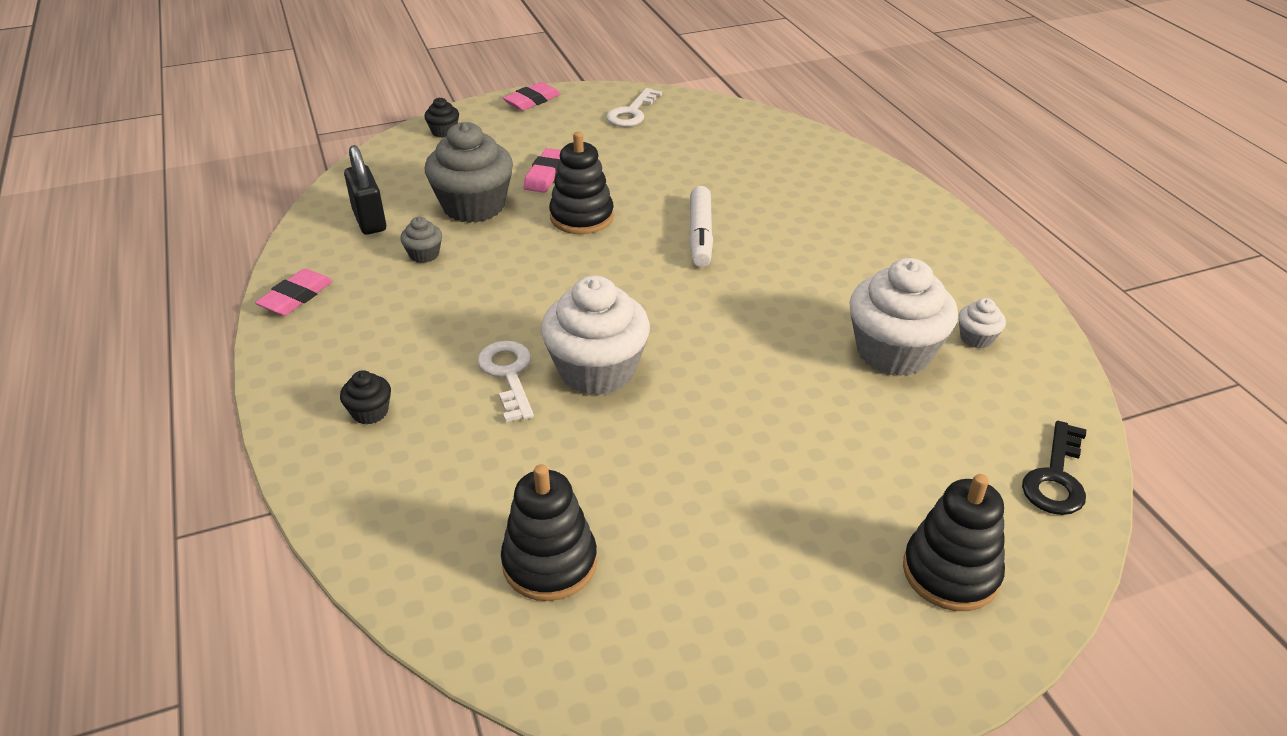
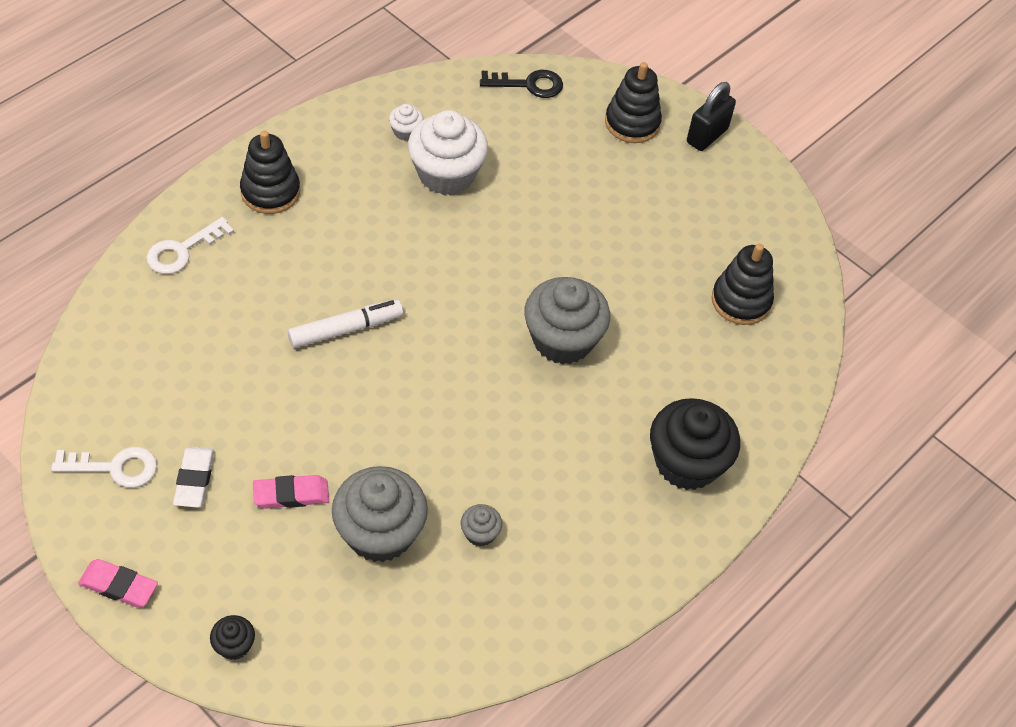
camera: 120 degrees left, 15 degrees up
(296, 297) = (593, 602): pink eraser -> none
(369, 220) = (448, 615): black padlock -> black padlock (707, 136)
(370, 412) = (686, 462): black cupcake -> black cupcake, size x2.24
(508, 375) = (598, 393): white key -> white key (182, 250)
(581, 217) = (357, 431): black stacking toy -> black stacking toy (270, 192)
(595, 139) = (194, 479): none -> white eraser
(597, 370) = (562, 339): white cupcake -> grey cupcake

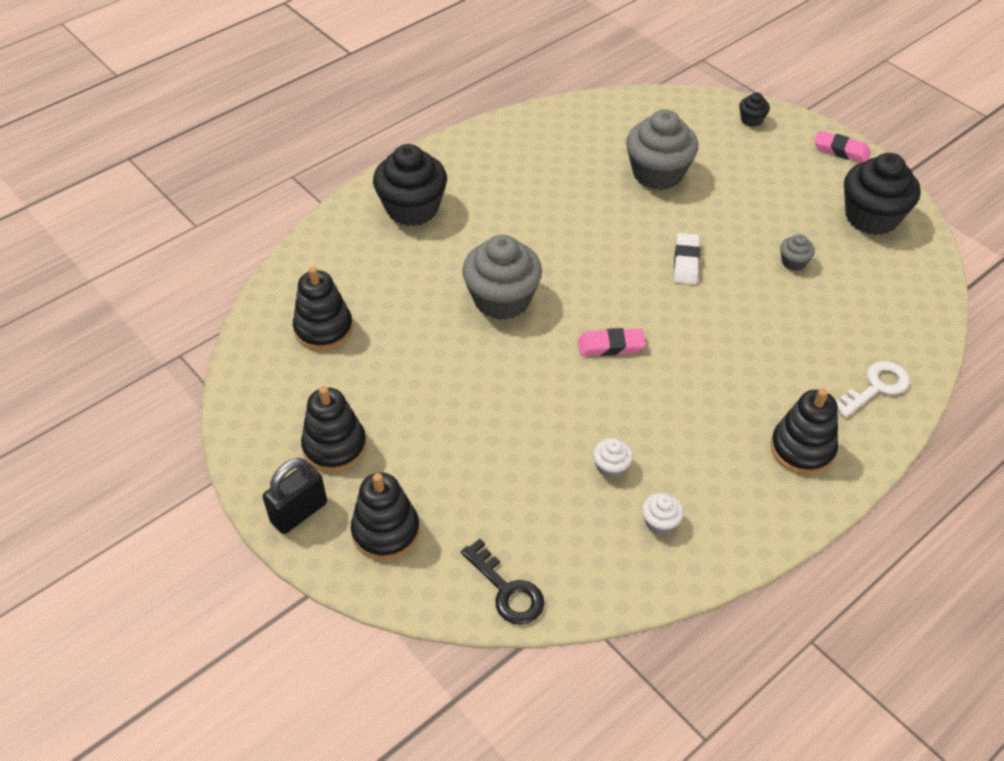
camera: 170 degrees left, 5 degrees down
(115, 468) = (871, 217): white key -> black cupcake
(194, 479) = (806, 208): white eraser -> white eraser (686, 262)
(291, 494) = (729, 197): pink eraser -> pink eraser (610, 346)
(345, 329) = (702, 312): white marker -> none
(446, 174) = (611, 467): white cupcake -> white cupcake, size x0.45
(480, 533) = (582, 171): grey cupcake -> grey cupcake (793, 262)
(529, 84) = (507, 590): black key -> black key turned 135 degrees counterclockwise
(694, 187) = (335, 446): none -> black stacking toy

